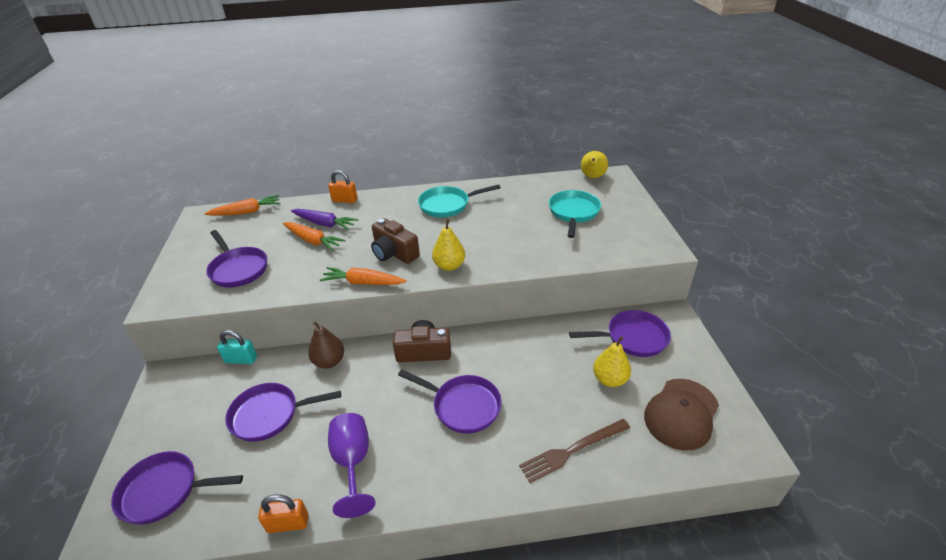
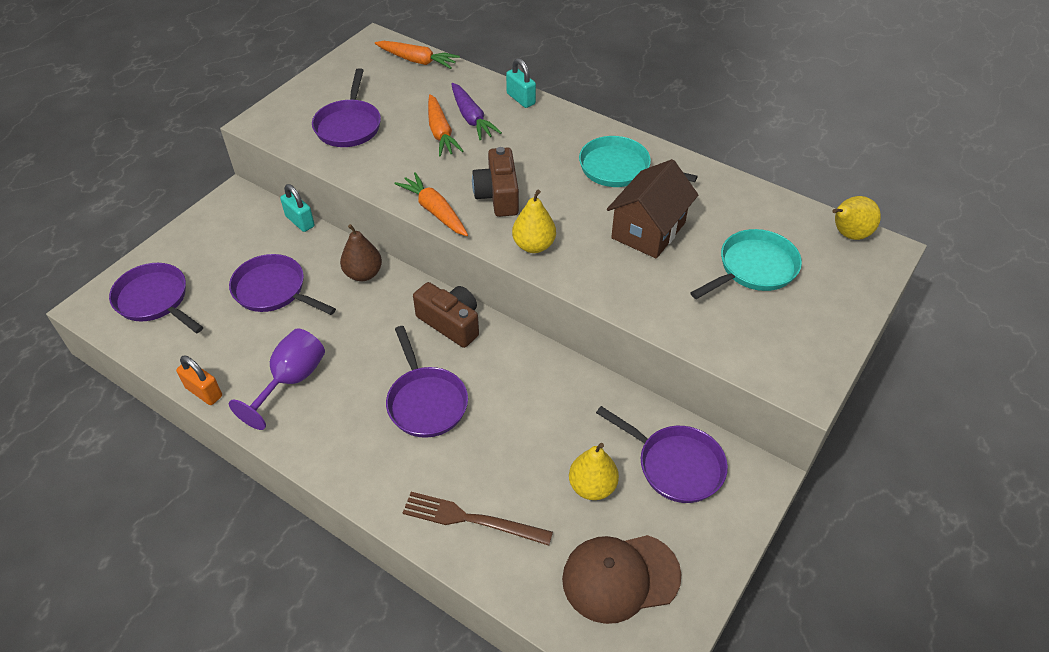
camera: 40 degrees right, 10 degrees up
(344, 200) = (521, 99): orange padlock -> turquoise padlock
(501, 224) = (648, 230): none -> brown house

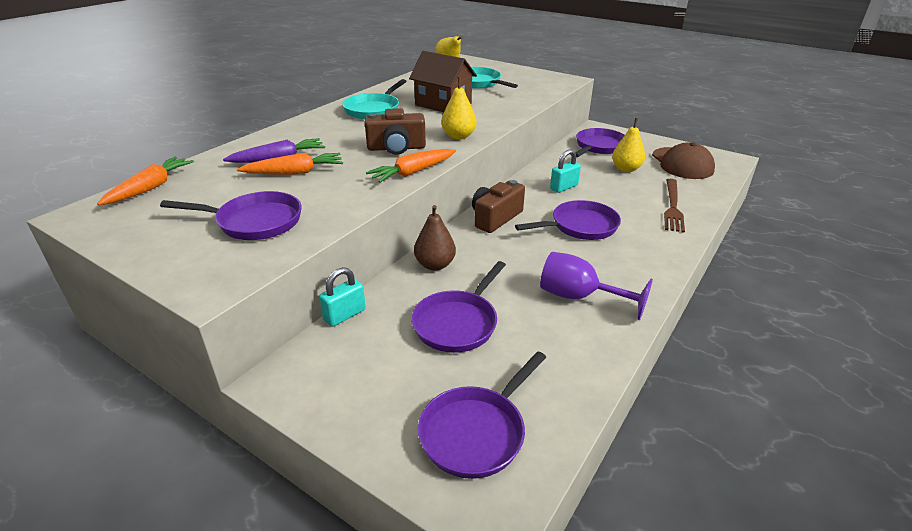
camera: 90 degrees left, 15 degrees down
(204, 392) = (611, 357): orange padlock -> none
(521, 99) = (261, 140): turquoise padlock -> turquoise padlock (564, 187)

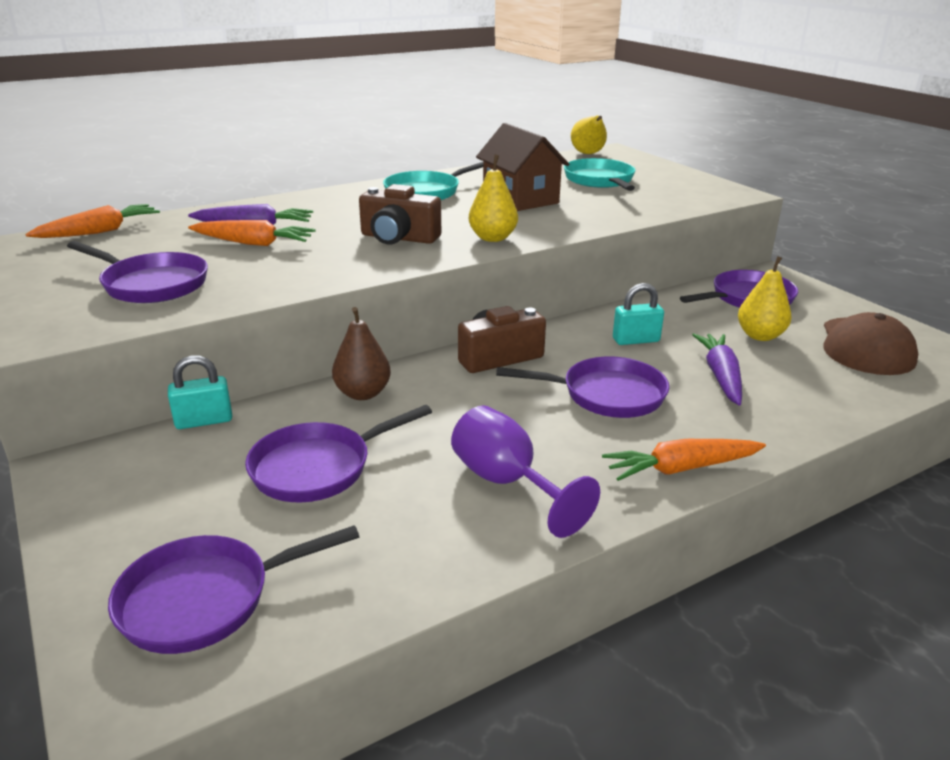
camera: 25 degrees right, 5 degrees down
(413, 172) = (384, 268): orange carrot -> orange carrot (681, 468)
(628, 199) = (720, 376): none -> purple carrot
(672, 206) = (784, 402): brown fork -> none

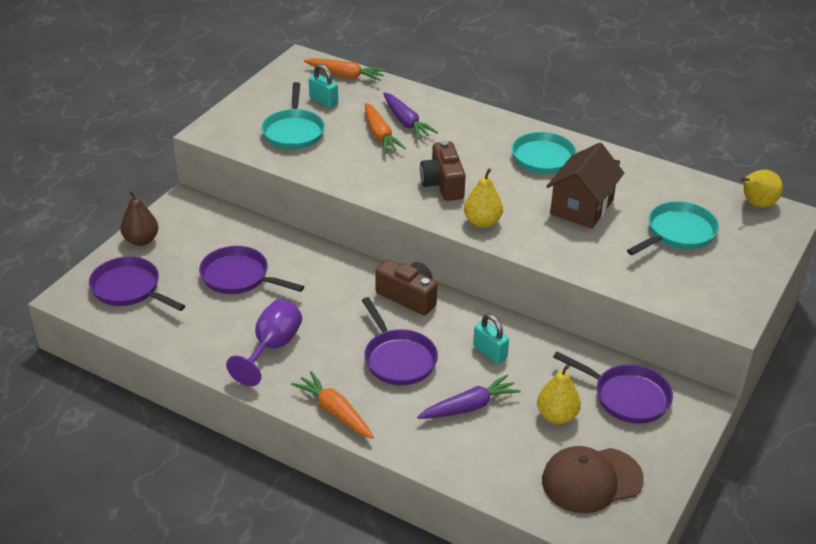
camera: 60 degrees right, 10 degrees up
(151, 284) = (293, 131): purple pan -> turquoise pan
(204, 421) = (250, 220): turquoise padlock -> turquoise padlock (323, 101)
(362, 393) = (320, 260): brown pear -> brown pear (141, 240)

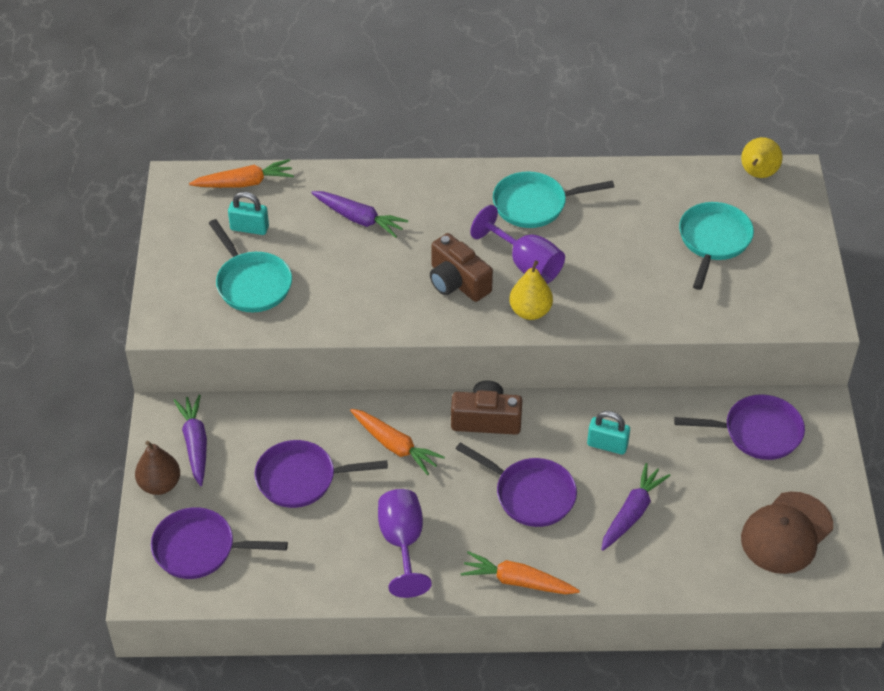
camera: 30 degrees left, 10 degrees up
(188, 227) = (195, 444): none -> purple carrot
(380, 135) = (345, 247): orange carrot -> orange carrot (395, 446)
(507, 192) = (526, 264): none -> purple goblet
(557, 416) = (713, 483): yellow pear -> none
(582, 207) = (608, 250): brown house -> none

